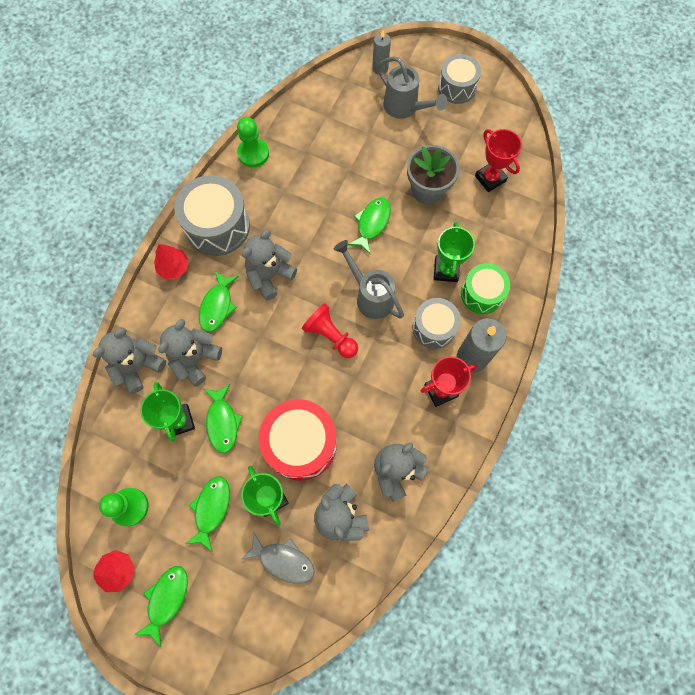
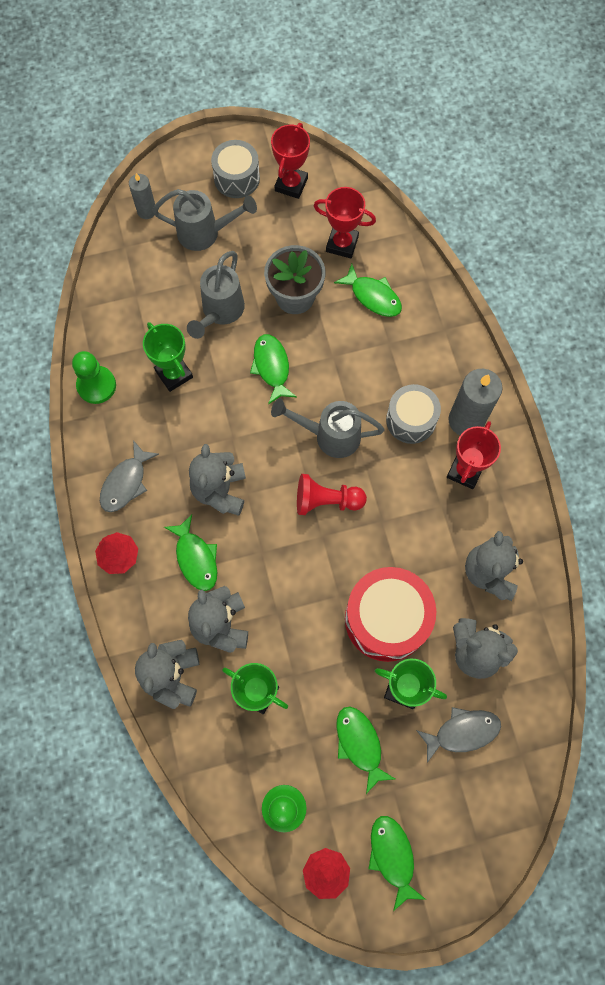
camera: 40 degrees left, 0 degrees up
(217, 226) = (126, 483): grey drum -> grey fish
(222, 422) = (299, 660): green fish -> green fish (373, 296)
(369, 164) = (220, 312): none -> grey watering can
(446, 270) = (376, 359): green trophy -> green trophy (174, 374)
(482, 294) = (425, 356): green drum -> none
(490, 116) = (291, 184): none -> red trophy

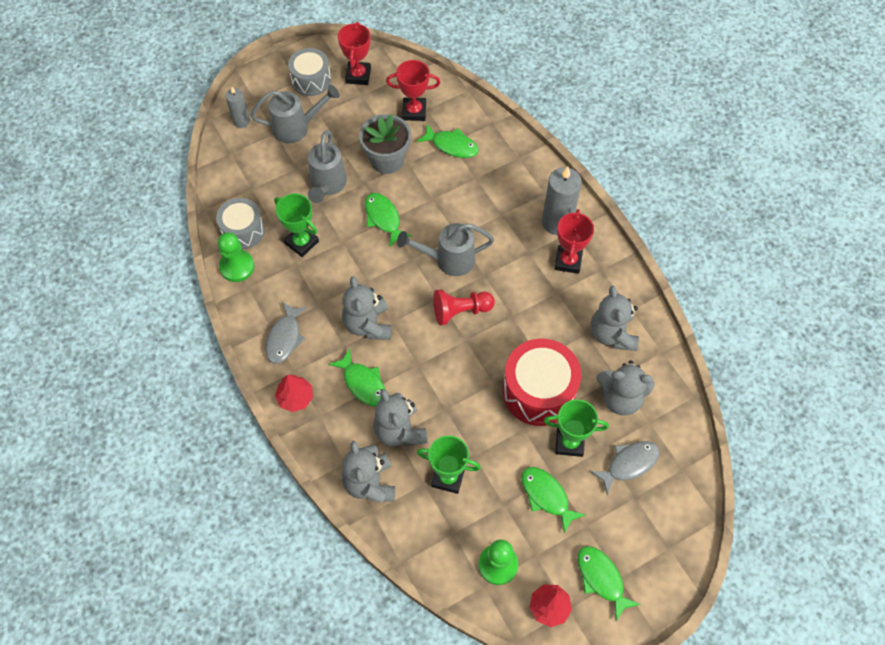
camera: 15 degrees left, 10 degrees down
(411, 420) = (512, 232): grey drum -> grey drum (243, 231)

